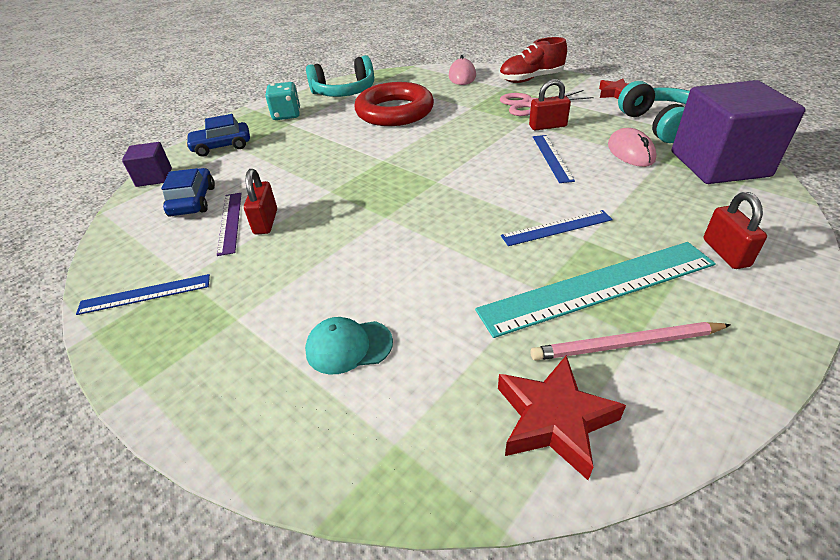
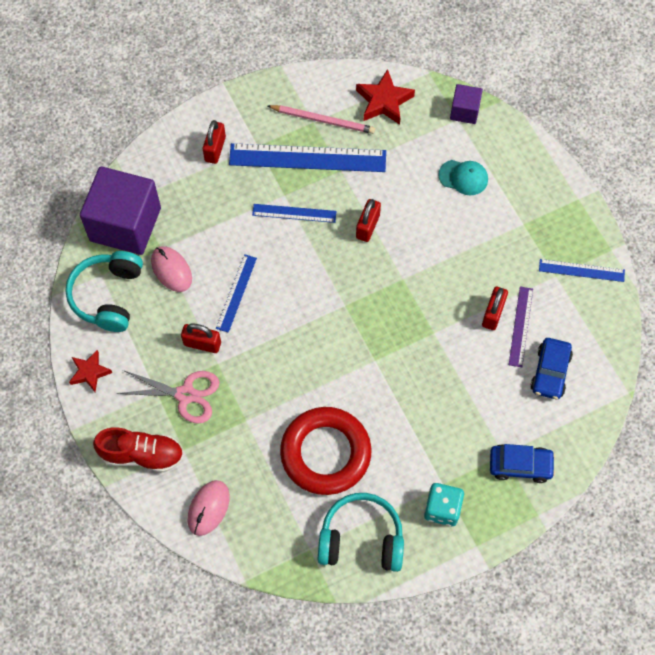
camera: 160 degrees left, 25 degrees up
(154, 177) = (587, 432): purple cube -> purple cube (464, 111)
(457, 245) = (367, 226): none -> red padlock
(598, 287) = (307, 158): turquoise ruler -> blue ruler
(630, 152) = (171, 270): pink mouse -> pink mouse turned 45 degrees counterclockwise

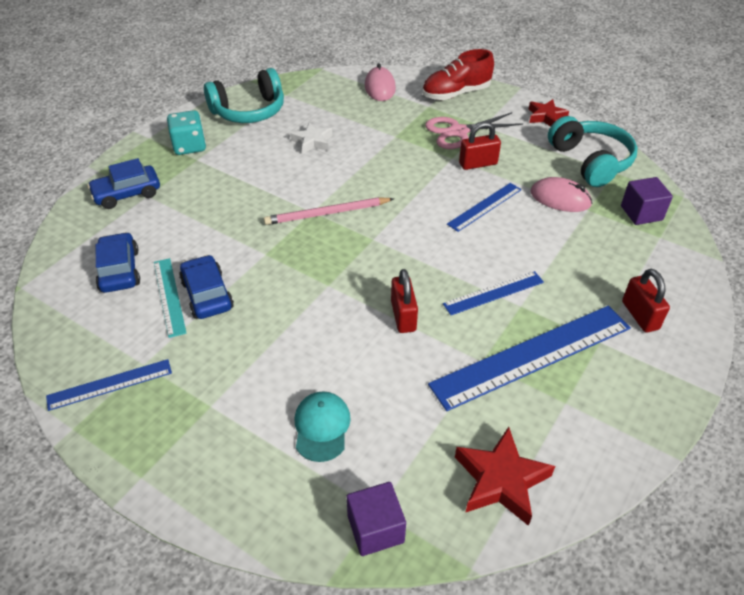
camera: 150 degrees right, 20 degrees down
(125, 224) = (641, 213): purple cube -> purple cube, size x0.48
(236, 293) = (484, 206): blue ruler -> blue ruler turned 60 degrees clockwise
(323, 120) = (555, 410): pink pencil -> pink pencil (327, 213)
(325, 453) = (312, 142): red ring -> white star
(463, 177) = (322, 427): turquoise cap -> turquoise cap turned 105 degrees clockwise
(493, 314) = (207, 295): red padlock -> blue car
(520, 326) = (169, 296): purple ruler -> turquoise ruler

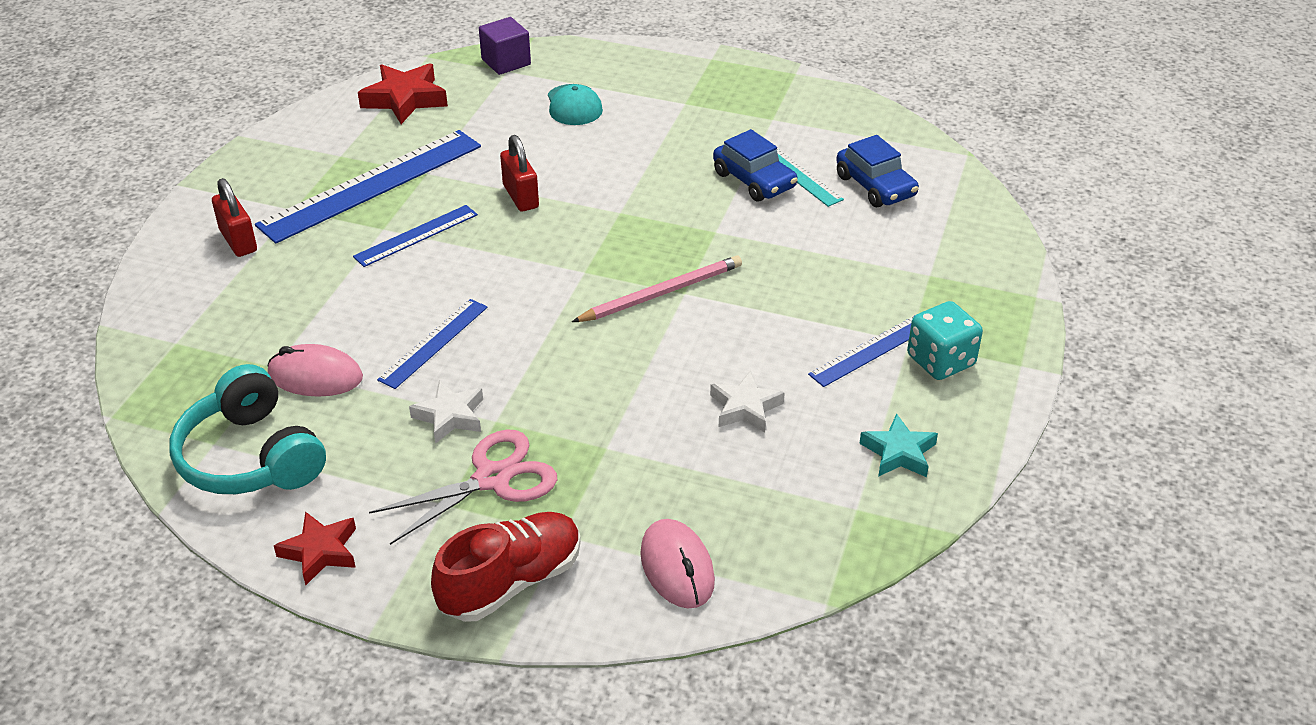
camera: 165 degrees right, 5 degrees down
(110, 384) = (790, 101): blue ruler -> blue ruler (870, 350)
(127, 194) = (959, 271): blue car -> none
(249, 111) = (899, 453): turquoise headphones -> turquoise star
(478, 164) = (450, 416): red padlock -> white star
(641, 213) = (191, 374): purple cube -> none

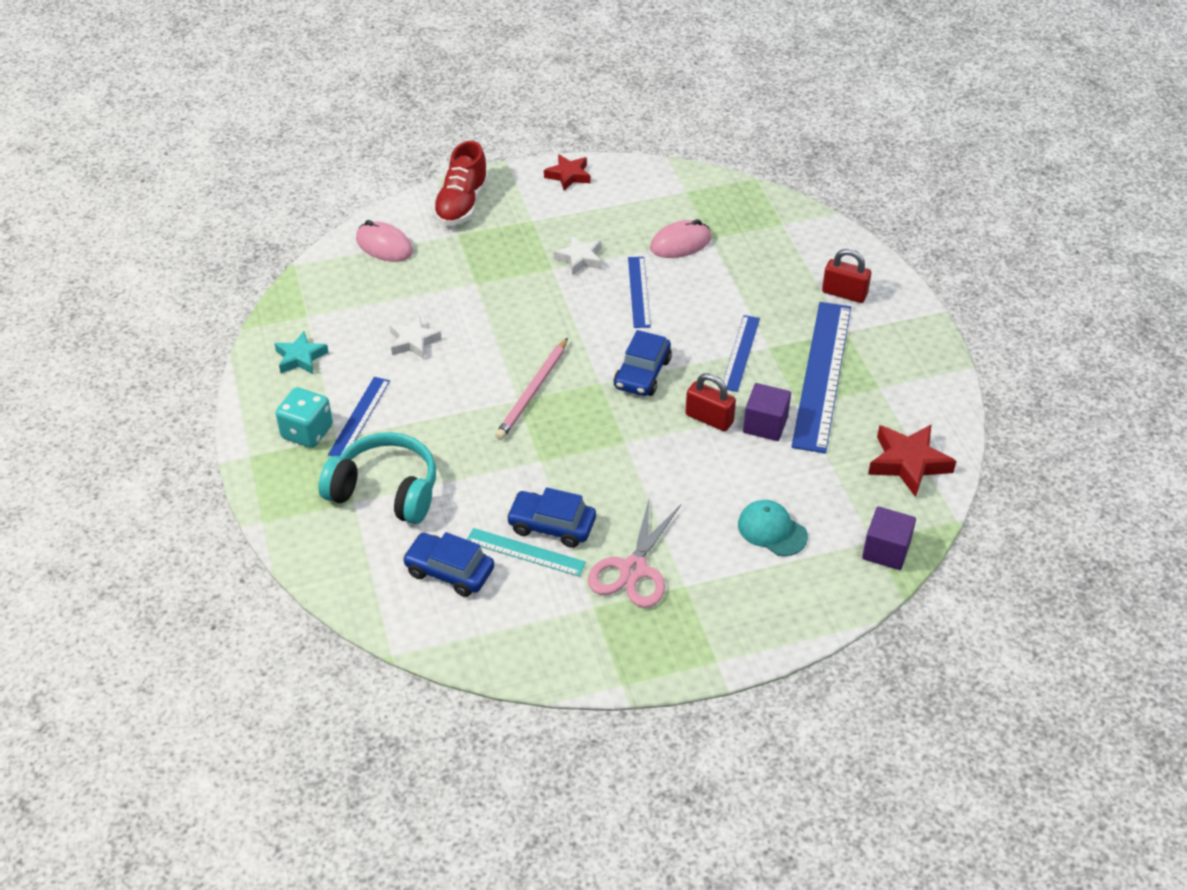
camera: 145 degrees right, 5 degrees up
(251, 457) = (657, 194): turquoise headphones -> turquoise headphones (385, 491)
(478, 171) = (765, 425): none -> purple cube
(492, 479) = (521, 241): pink scissors -> pink scissors (633, 569)
(533, 260) = (642, 374): none -> blue car

